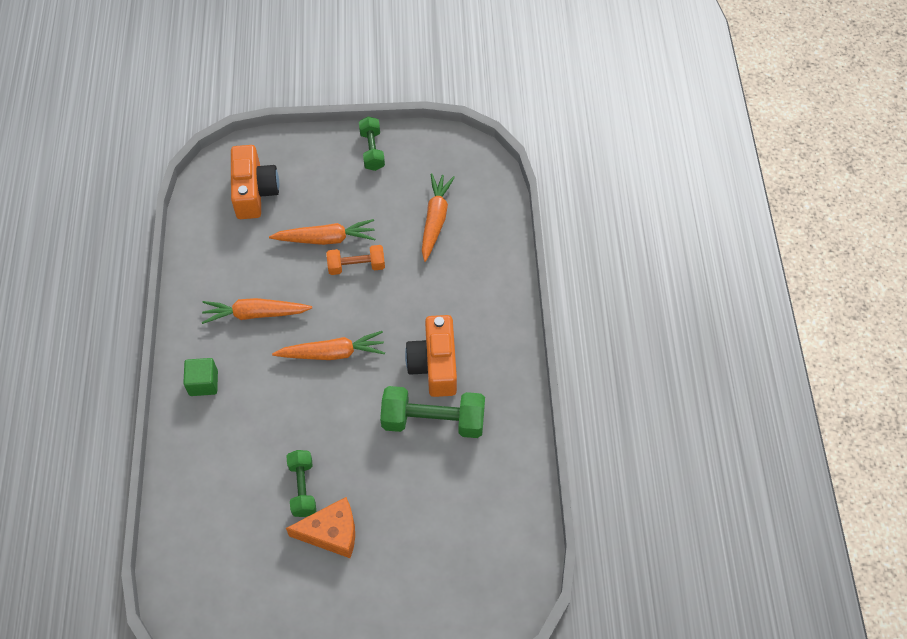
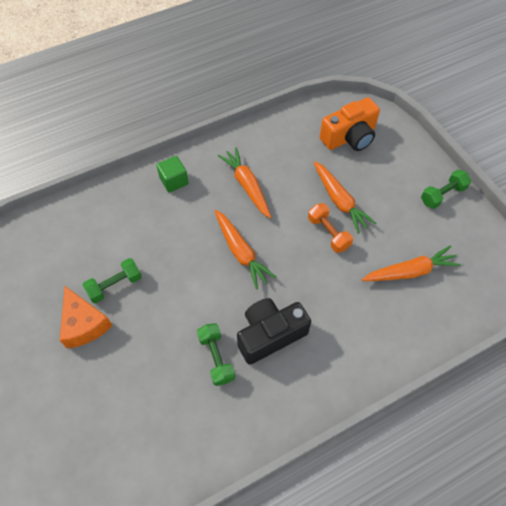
camera: 65 degrees right, 0 degrees up
(433, 421) = (216, 358): green dumbbell -> green dumbbell, size x0.61
(435, 365) = (270, 335): orange camera -> black camera

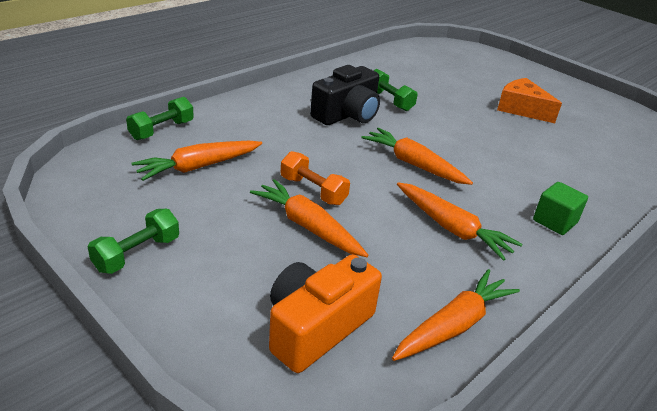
camera: 160 degrees right, 25 degrees down
(115, 285) = (522, 131): green dumbbell -> green dumbbell (162, 130)
(281, 127) = (454, 325): none -> orange carrot

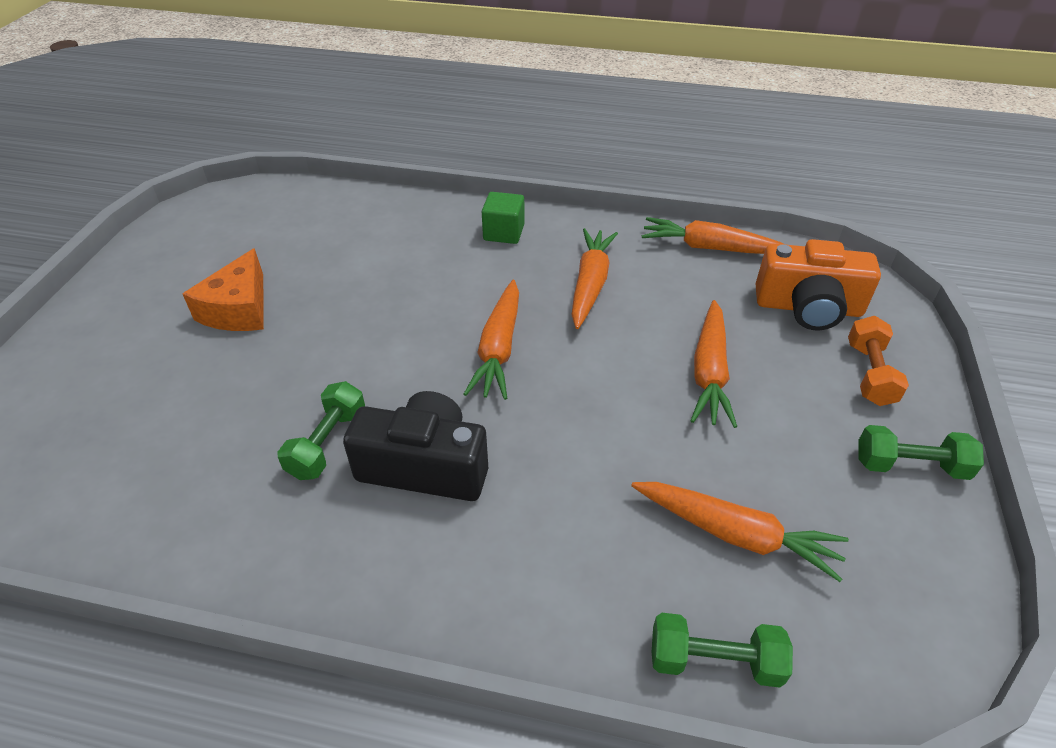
camera: 120 degrees left, 10 degrees up
(313, 190) = (648, 400): orange dumbbell -> orange dumbbell (869, 374)

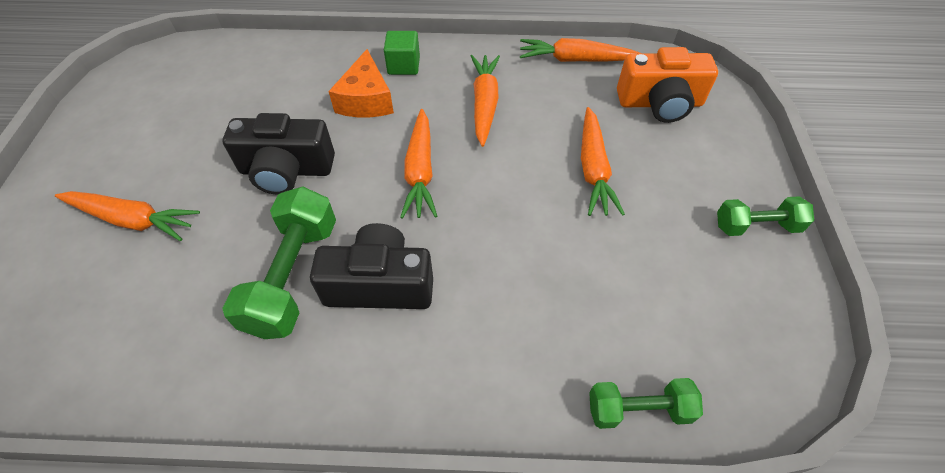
camera: 10 degrees left, 10 degrees up
(239, 309) = (187, 164): orange cheese -> orange cheese (366, 100)
(327, 443) = (293, 276): green dumbbell -> green dumbbell, size x1.65
(346, 328) = (286, 170): none -> black camera
(736, 534) = (637, 303): orange carrot -> orange carrot (133, 220)
(869, 374) = (715, 154): orange dumbbell -> none

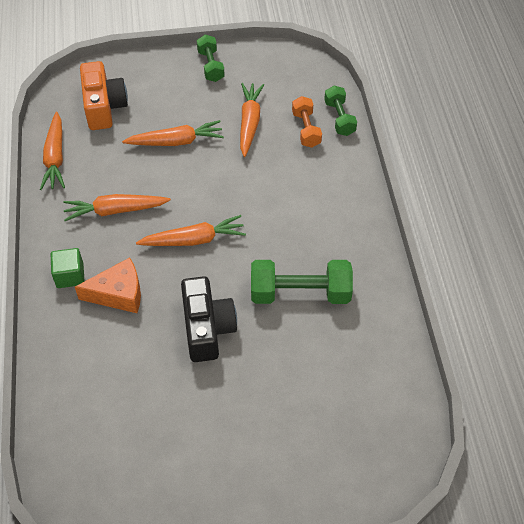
camera: 100 degrees left, 0 degrees up
(133, 220) = (276, 419): orange carrot -> orange carrot (249, 123)
(380, 284) = (294, 243): black camera -> none
(611, 344) = (306, 129): none -> orange dumbbell

